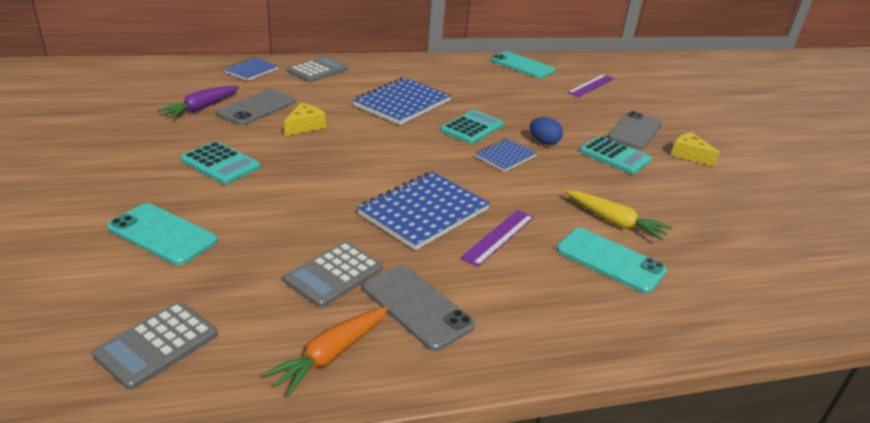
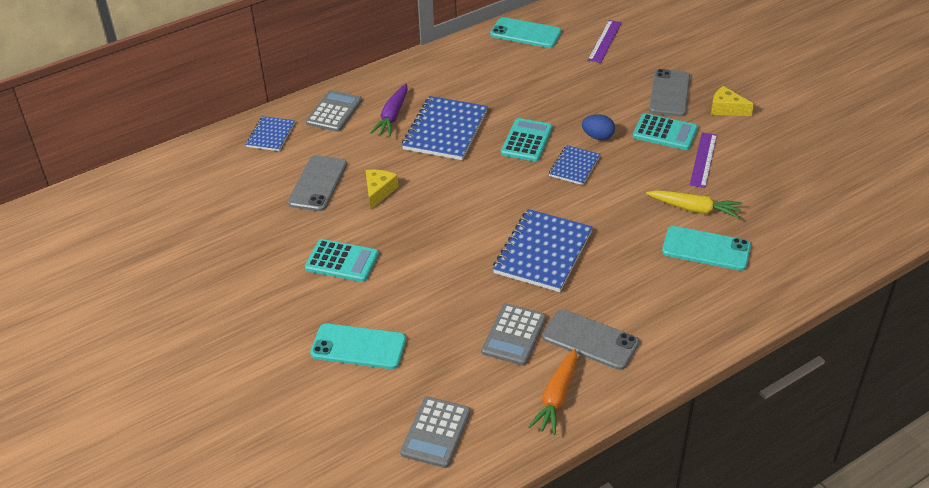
camera: 15 degrees left, 10 degrees up
(201, 108) = (267, 202): purple carrot -> purple carrot (392, 116)
(498, 237) = (613, 256): purple ruler -> purple ruler (703, 159)

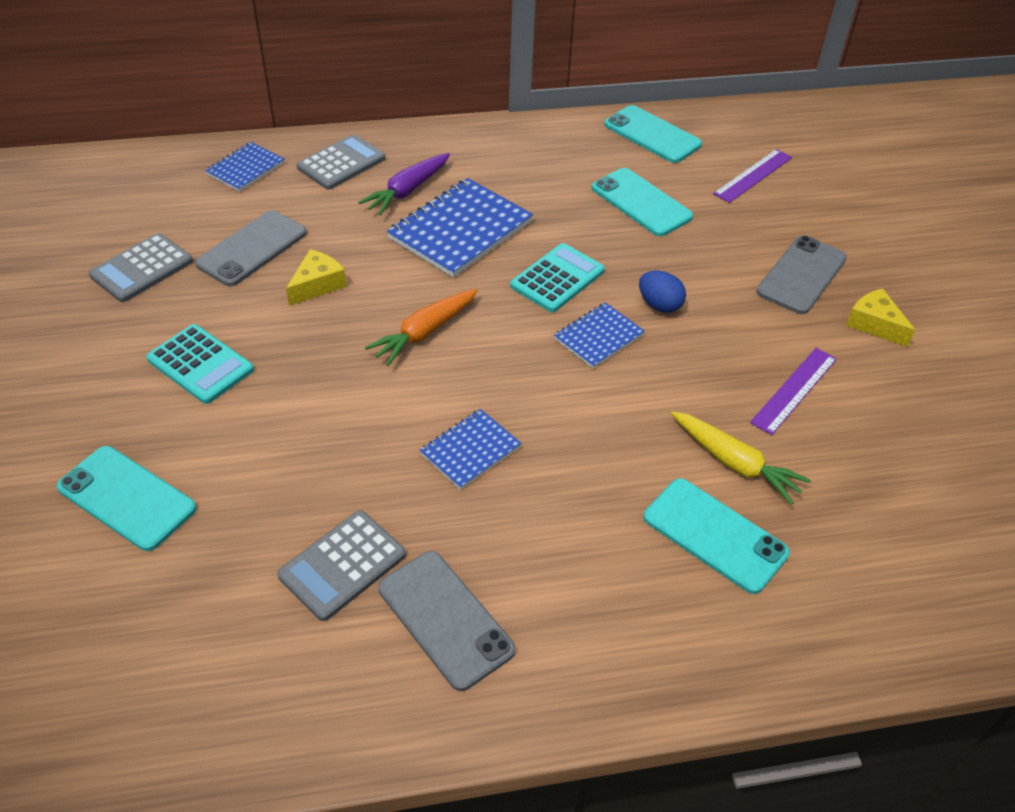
camera: 20 degrees right, 5 degrees up
(436, 432) = (124, 681): grey calculator -> grey calculator (142, 268)
(543, 252) = (470, 450): blue notebook -> blue notebook, size x0.56
(547, 79) = (641, 202): none -> turquoise phone
(556, 397) = (331, 697): orange carrot -> orange carrot (424, 332)
(665, 132) = (760, 330): turquoise calculator -> none

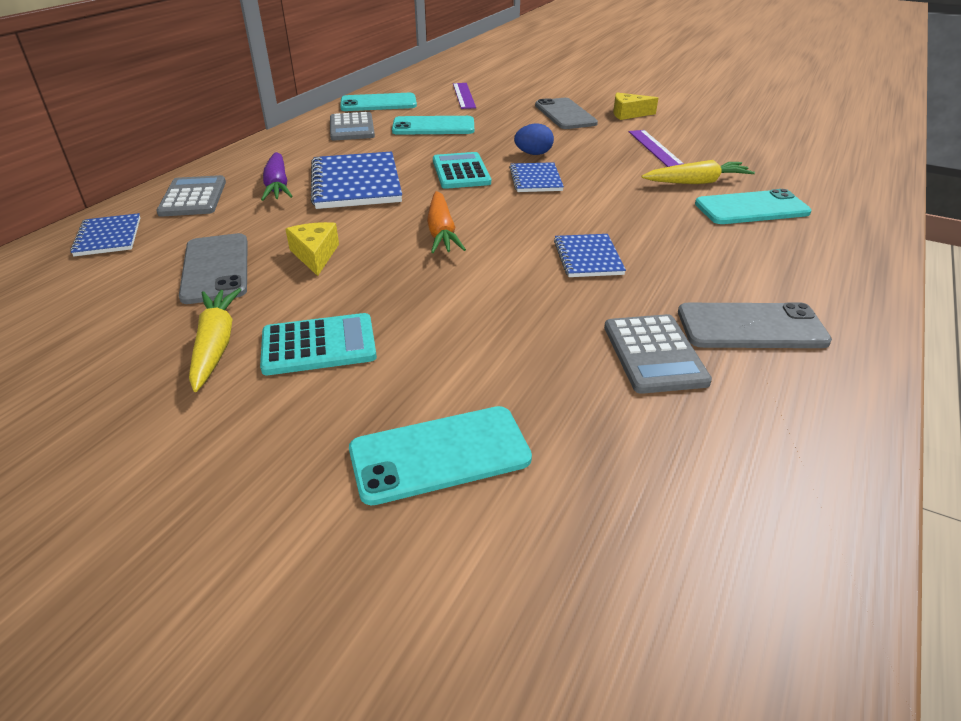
camera: 50 degrees left, 10 degrees down
(142, 268) = (129, 334): grey calculator -> grey calculator (352, 128)
(161, 315) = (216, 345): none -> yellow carrot

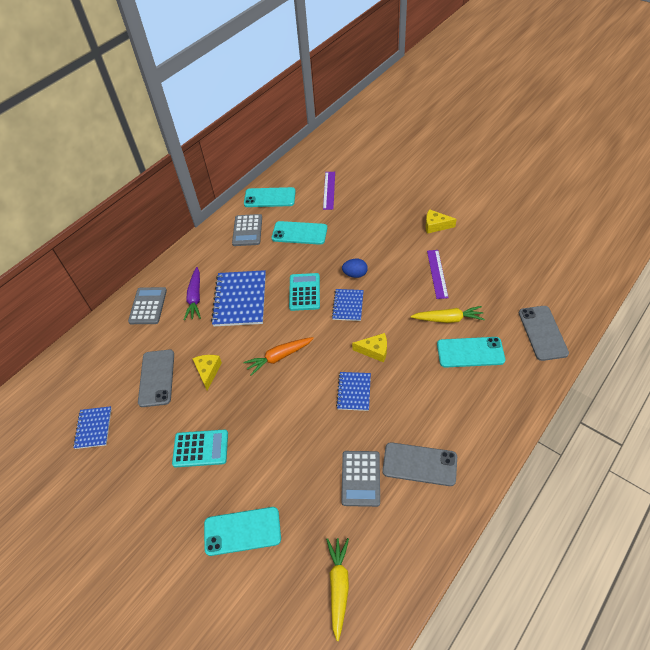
camera: 15 degrees right, 15 degrees up
(108, 237) = (104, 342): blue notebook -> blue notebook (93, 428)
(216, 345) = (153, 442): yellow carrot -> yellow carrot (338, 586)
(441, 232) = (279, 357): orange carrot -> orange carrot turned 60 degrees clockwise
(565, 114) = (391, 223): grey phone -> grey phone (542, 333)
(600, 216) = (374, 350): none -> yellow cheese

